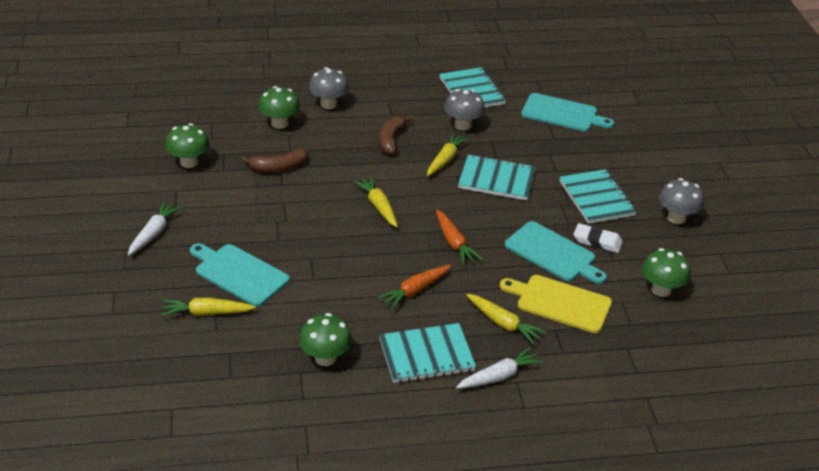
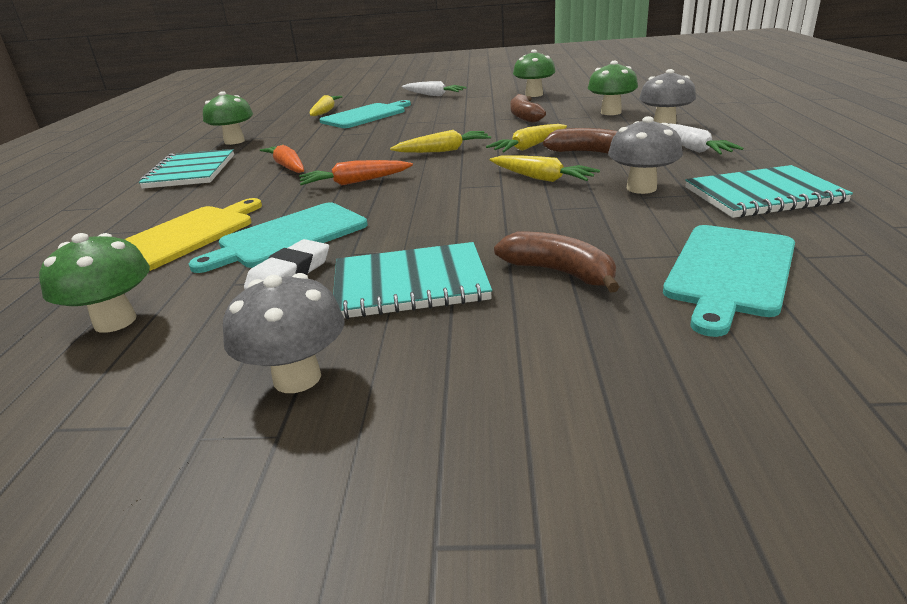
camera: 105 degrees right, 10 degrees down
(496, 179) = (487, 207): turquoise notebook -> none
(499, 376) = (118, 199): white carrot -> white carrot (692, 148)
(503, 323) = (190, 203): yellow carrot -> yellow carrot (529, 147)
(573, 156) = (559, 272): none -> brown banana

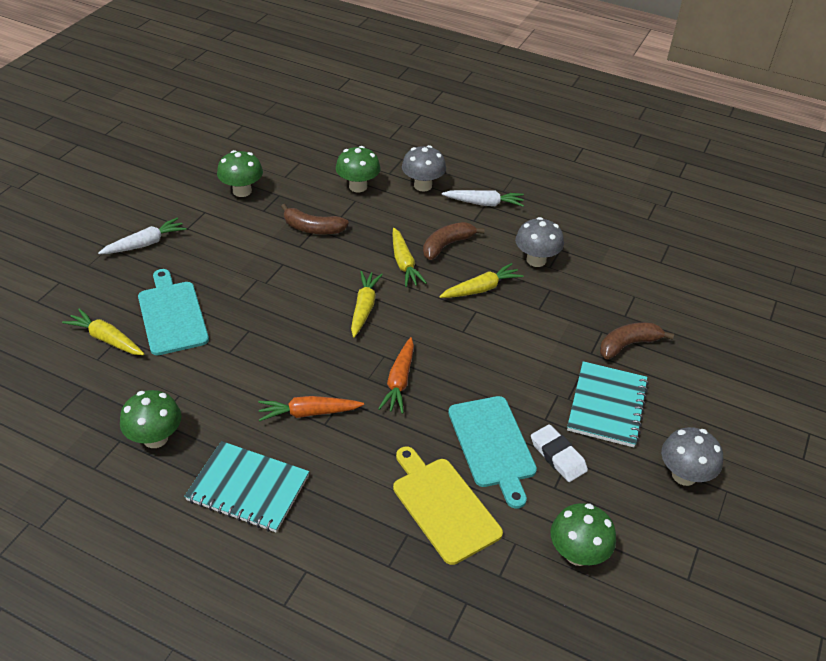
camera: 70 degrees left, 15 degrees up
(729, 272) = (662, 292): turquoise cutting board -> none
(763, 195) = (583, 228): turquoise notebook -> none

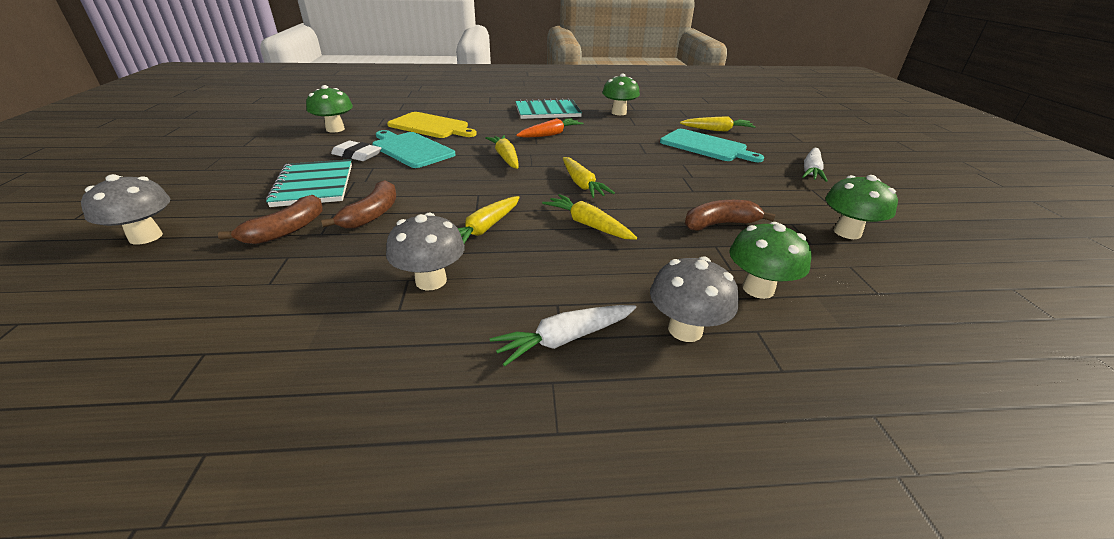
camera: 150 degrees right, 10 degrees down
(399, 381) = (505, 157): orange carrot -> yellow carrot
(446, 245) = (562, 258): brown banana -> brown banana (372, 214)
(684, 475) = (243, 168): grey mushroom -> grey mushroom (146, 237)

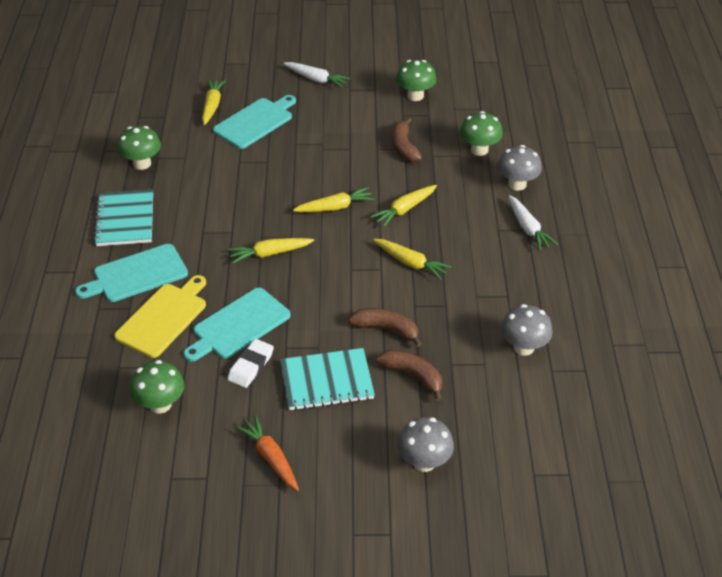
camera: 85 degrees left, 10 degrees up
(431, 281) = (478, 285): grey mushroom -> grey mushroom (523, 347)
(483, 117) = (137, 274): none -> turquoise cutting board
(550, 134) = (208, 221): orange carrot -> orange carrot (270, 457)

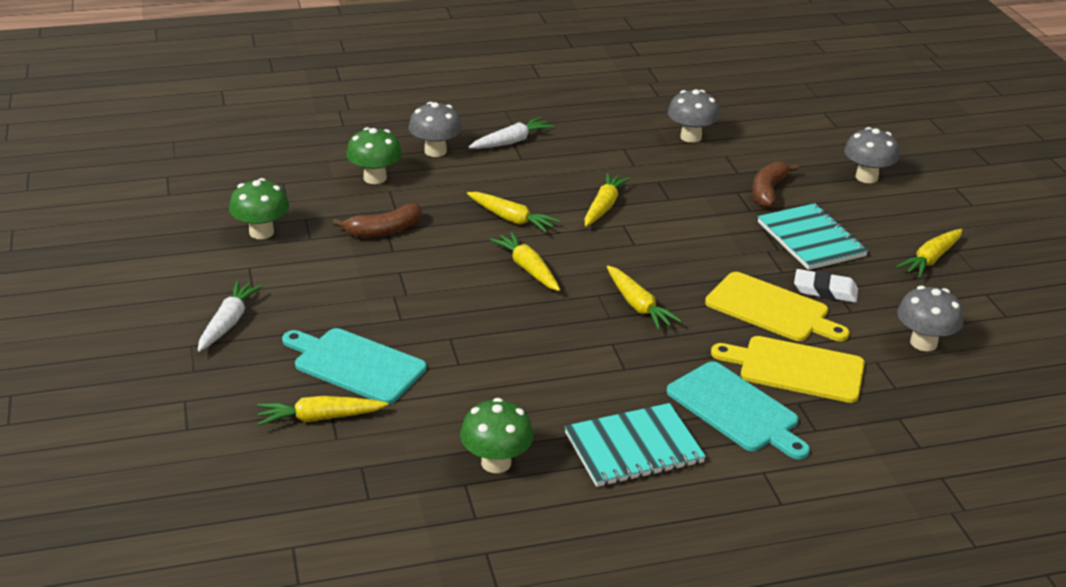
camera: 105 degrees left, 10 degrees down
(160, 404) = (923, 343): green mushroom -> grey mushroom
(238, 325) = (771, 309): turquoise cutting board -> yellow cutting board
(270, 457) = (931, 259): orange carrot -> yellow carrot
(386, 329) = (714, 212): brown banana -> none

